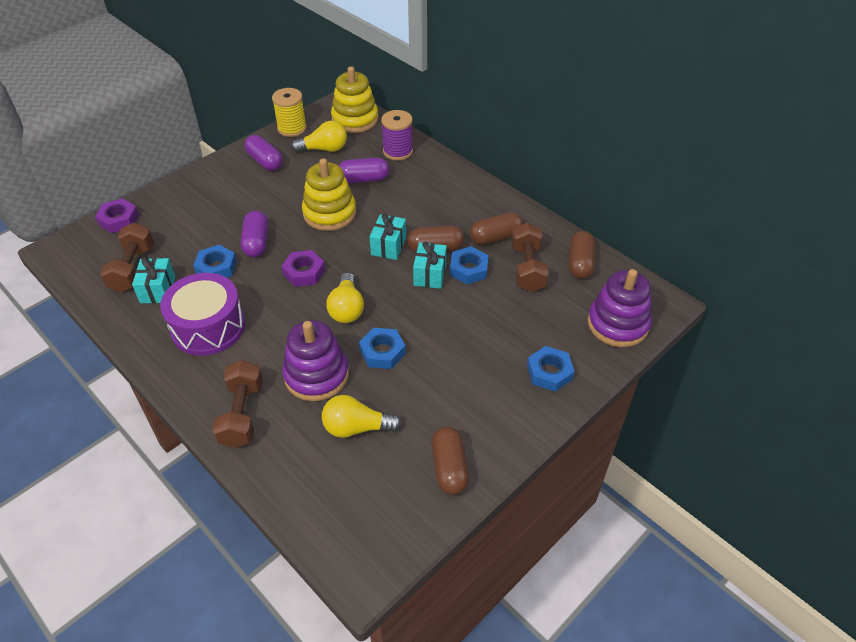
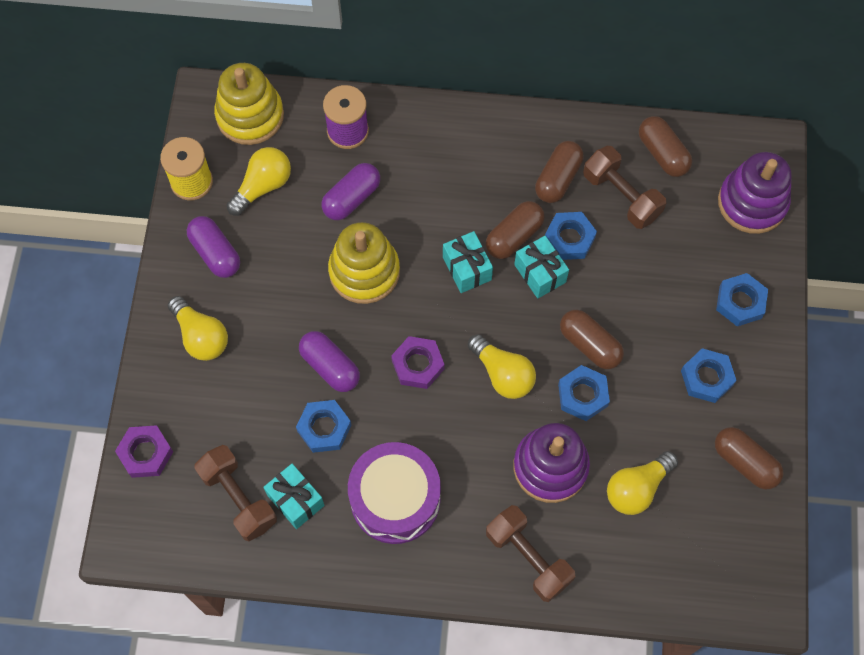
camera: 40 degrees left, 20 degrees up
(211, 189) = (201, 336): none -> yellow light bulb
(265, 161) = (215, 253): purple capsule -> purple capsule turned 45 degrees clockwise
(418, 329) = (589, 344): none -> brown capsule
(477, 399) = (707, 378): none -> blue nut

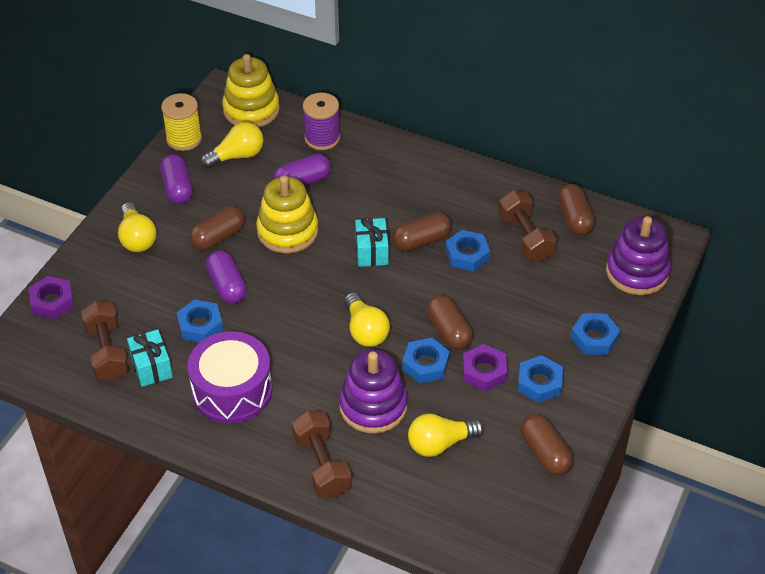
camera: 20 degrees right, 20 degrees down
(418, 365) = (298, 305): purple nut -> purple nut (484, 371)
(540, 273) = (430, 271): turquoise gift -> none
(557, 179) = (477, 212): brown capsule -> brown capsule (218, 237)

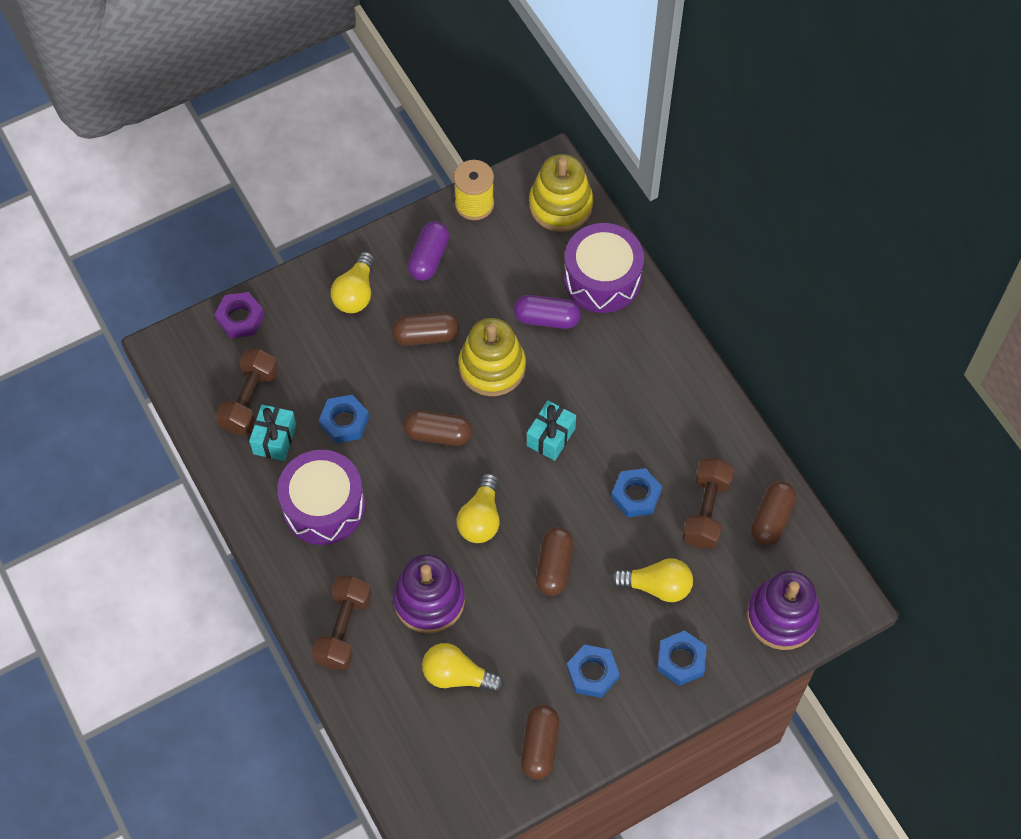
camera: 35 degrees right, 15 degrees up
(227, 286) = (396, 394): purple capsule -> none
(237, 156) = (508, 253): yellow light bulb -> yellow light bulb (656, 586)
(322, 138) = (602, 279): purple spool -> purple drum
(421, 241) = (605, 453): brown capsule -> brown capsule (438, 434)
(425, 364) = (506, 588): blue nut -> none
(484, 371) = (552, 629): purple nut -> none

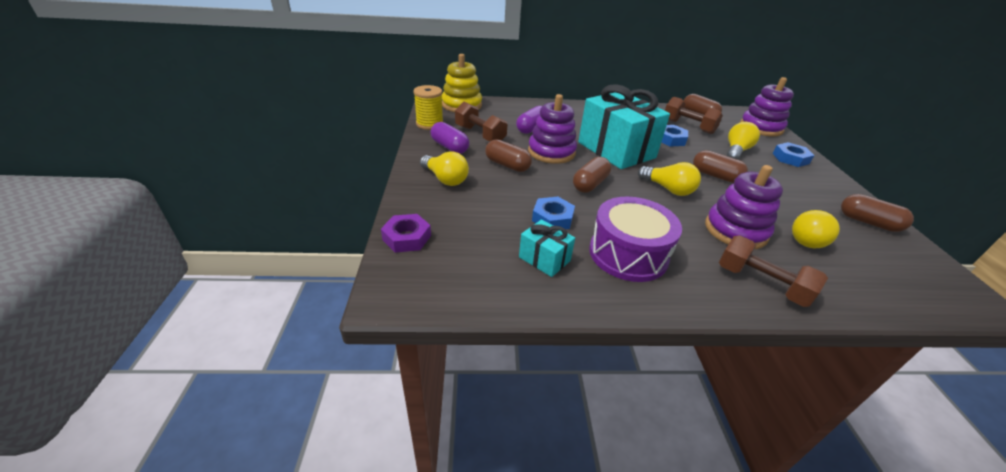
camera: 65 degrees left, 25 degrees down
(249, 400) = (493, 260): brown dumbbell -> brown dumbbell (480, 135)
(426, 336) = (507, 165): brown capsule -> brown capsule turned 75 degrees counterclockwise
(492, 367) = (551, 152): yellow stacking toy -> purple stacking toy
(551, 437) = (616, 150): turquoise gift -> turquoise gift, size x2.18
(592, 673) = (802, 187): blue nut -> none
(602, 279) = (520, 109): purple drum -> none

